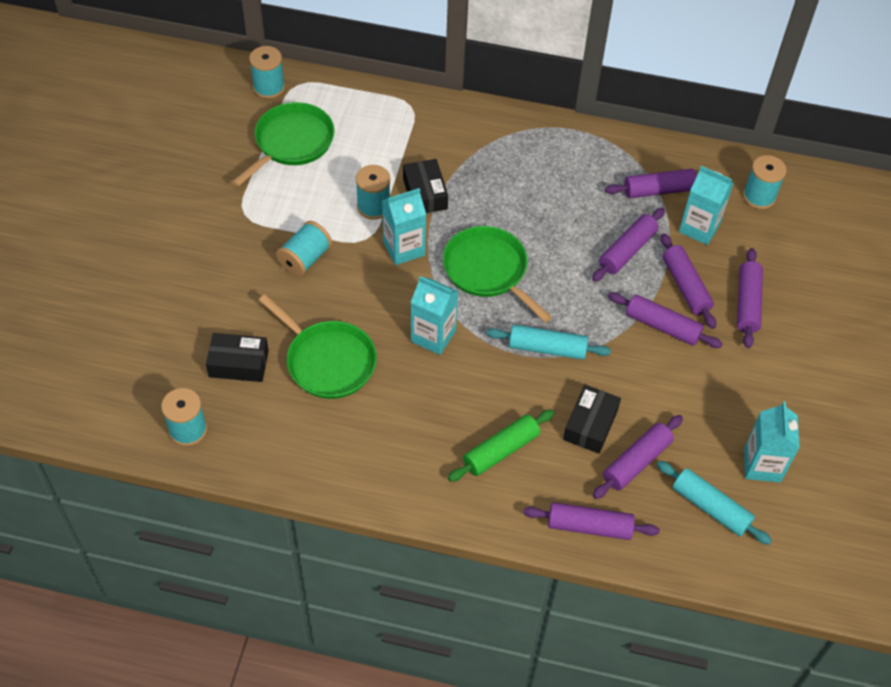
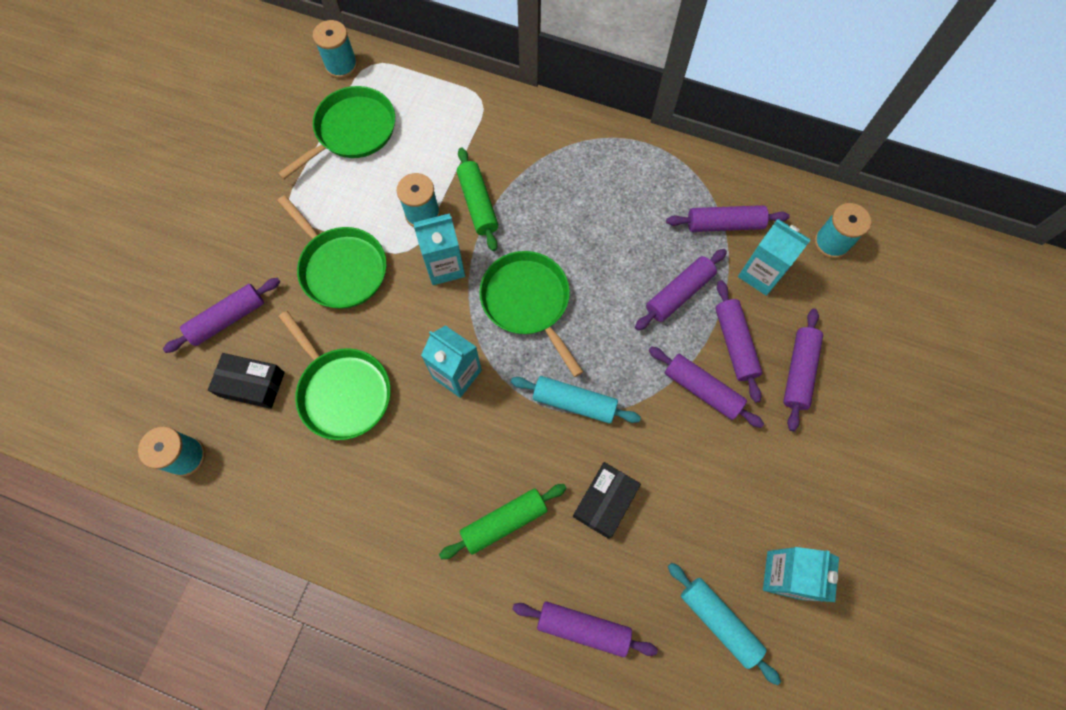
camera: 10 degrees right, 15 degrees up
(305, 259) = (341, 268): turquoise spool -> green pan
(425, 194) = (477, 204): black box -> green rolling pin
(636, 462) = (647, 554): purple rolling pin -> purple rolling pin (228, 319)

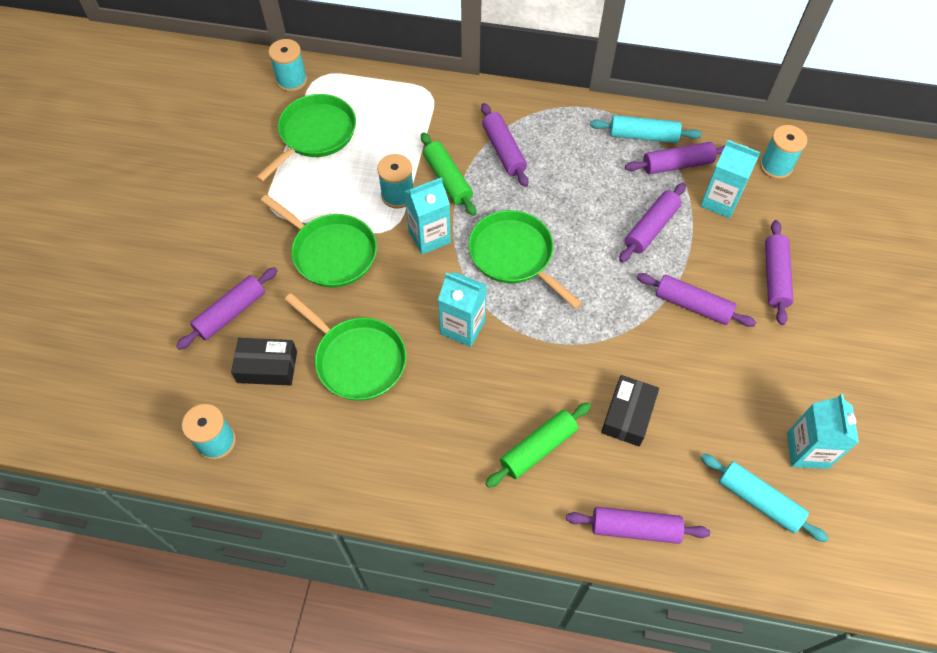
camera: 10 degrees left, 10 degrees down
(574, 402) = (578, 334): turquoise rolling pin -> turquoise rolling pin (643, 136)
(734, 343) = (711, 262): purple rolling pin -> purple rolling pin (503, 150)

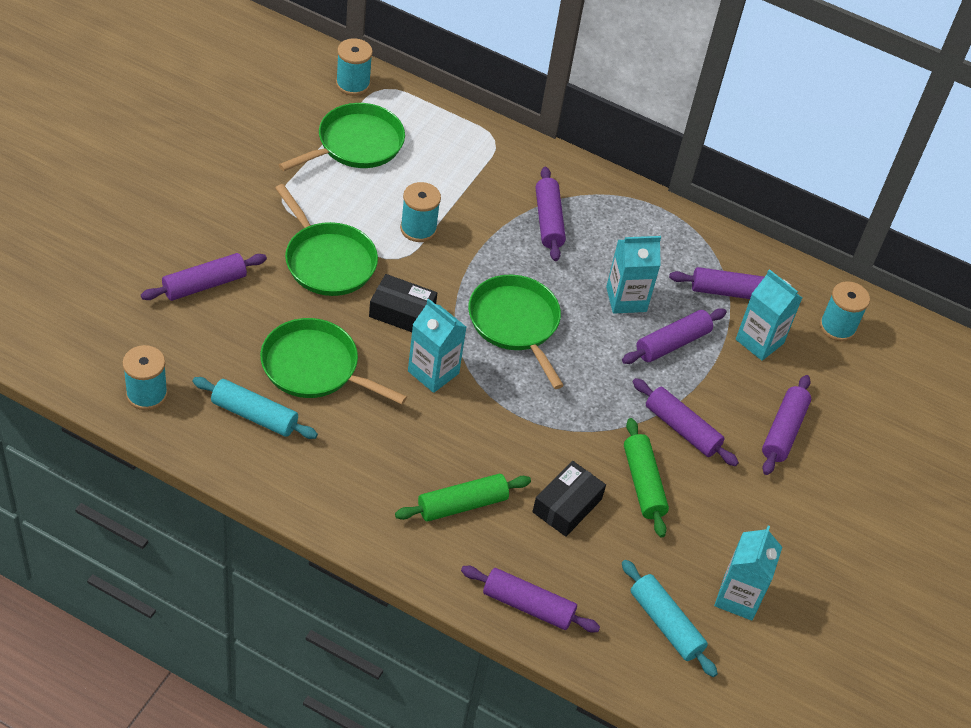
camera: 10 degrees right, 10 degrees down
(267, 367) = (222, 344): black box -> black box (402, 312)
(357, 359) = (314, 367): green pan -> green pan turned 150 degrees clockwise
(429, 237) = (434, 278): turquoise carton -> turquoise carton (626, 299)
(447, 179) = (477, 230): green rolling pin -> green rolling pin (643, 483)
(643, 136) = (706, 253): turquoise rolling pin -> turquoise rolling pin (254, 415)

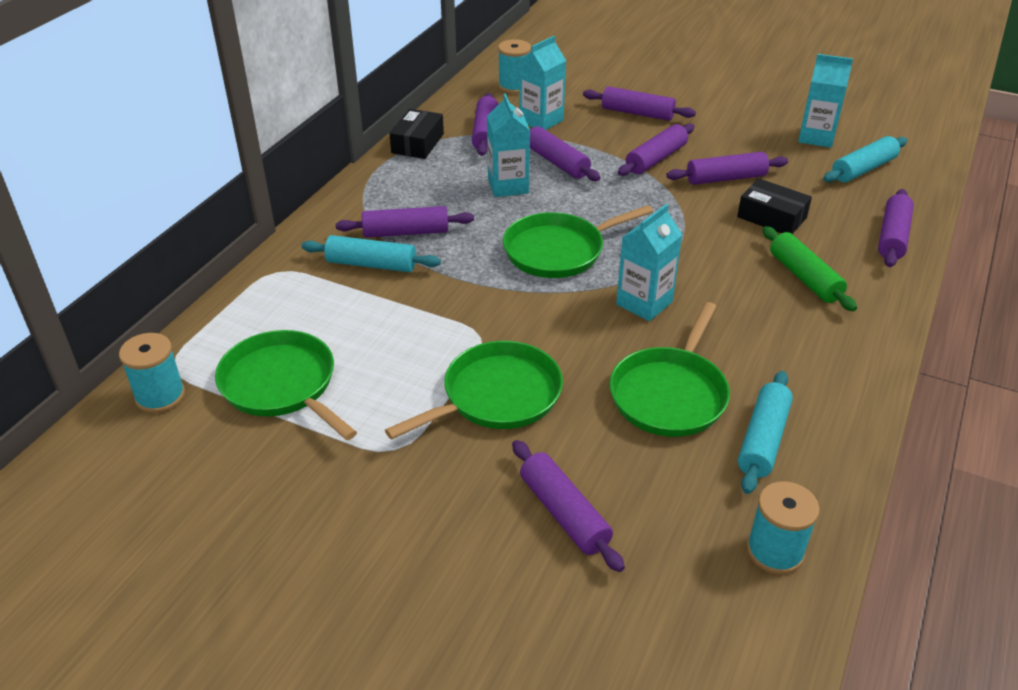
camera: 85 degrees left, 10 degrees down
(402, 312) = (565, 330): black box -> black box (418, 143)
(418, 229) = (430, 324): turquoise spool -> none
(501, 197) = (371, 264): none -> turquoise rolling pin
(643, 483) = (726, 178): green rolling pin -> purple rolling pin

